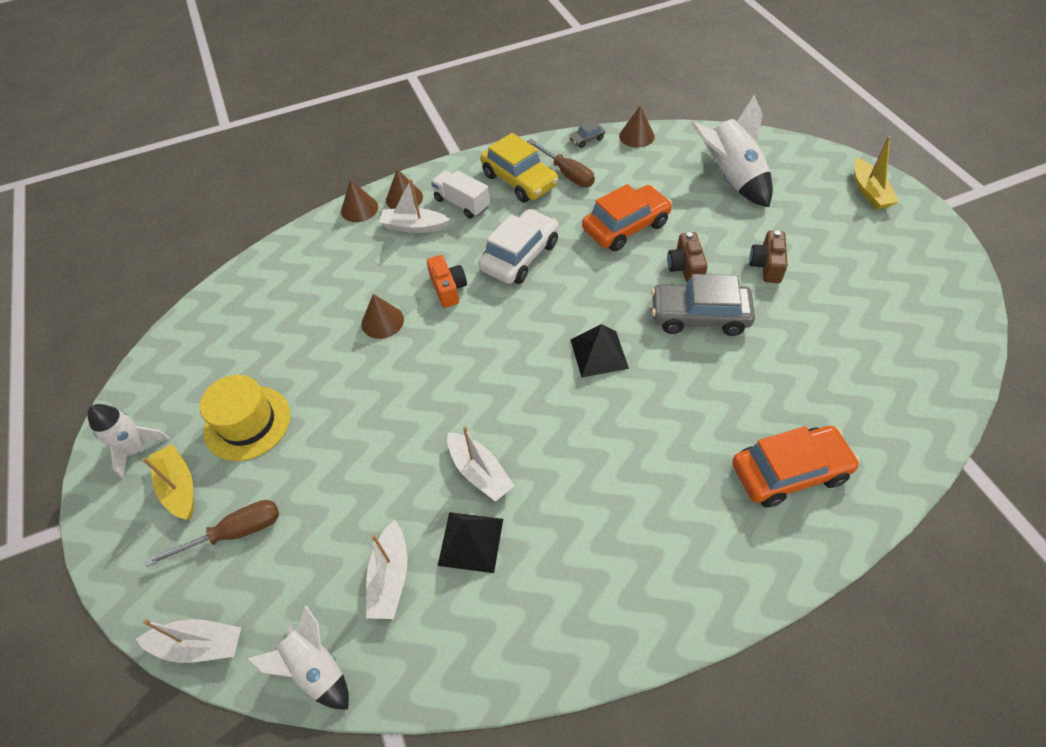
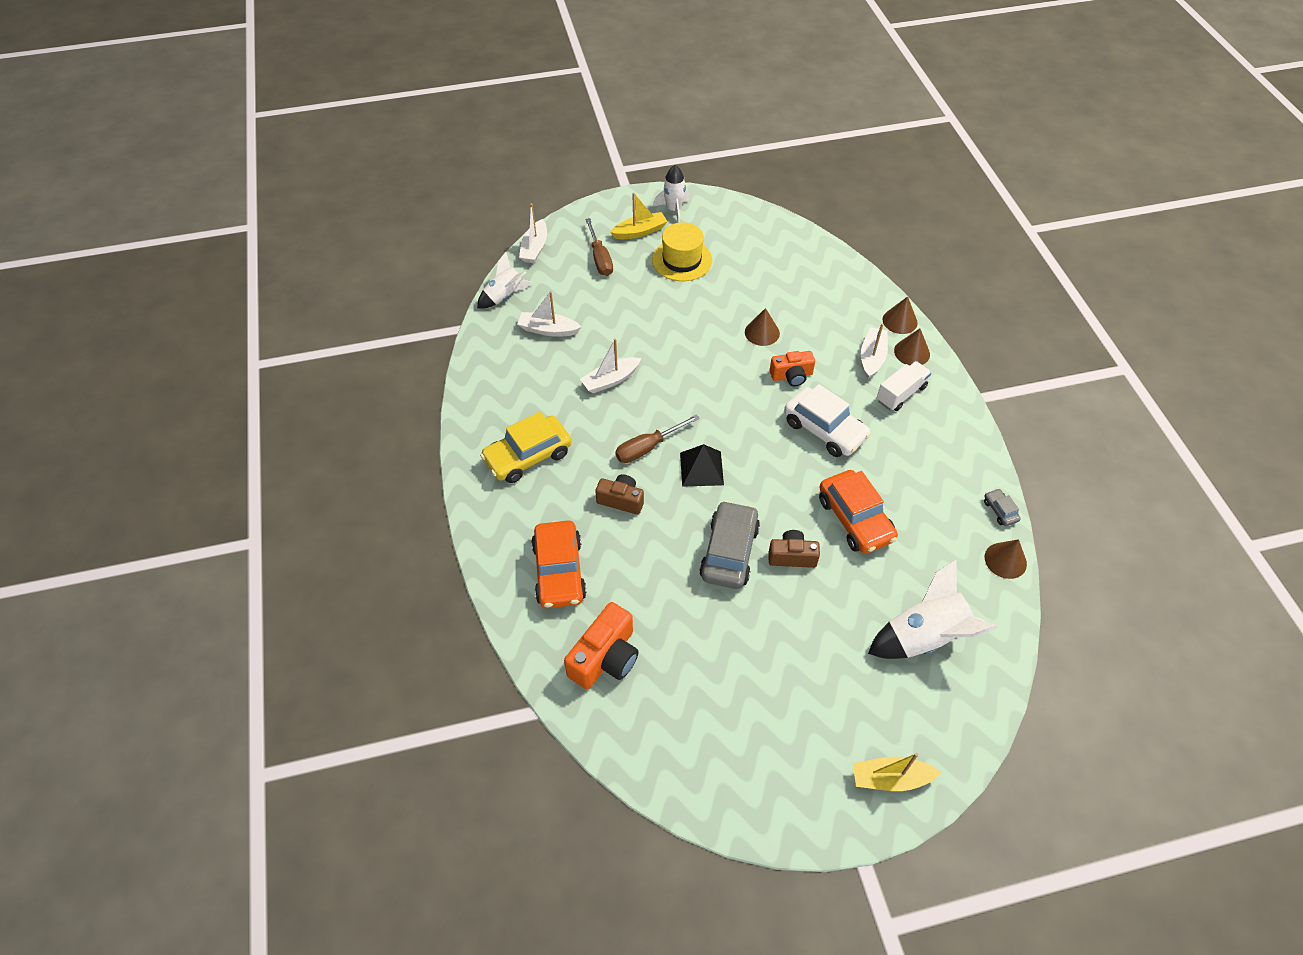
camera: 95 degrees right, 0 degrees up
(471, 542) = (560, 371): black pyramid -> none
(519, 180) = (932, 442): yellow car -> yellow car (528, 456)
(567, 173) = (941, 483): brown screwdriver -> brown screwdriver (648, 447)
(766, 265) = (785, 628): brown camera -> brown camera (621, 500)
(872, 404) = (605, 658): none -> orange camera

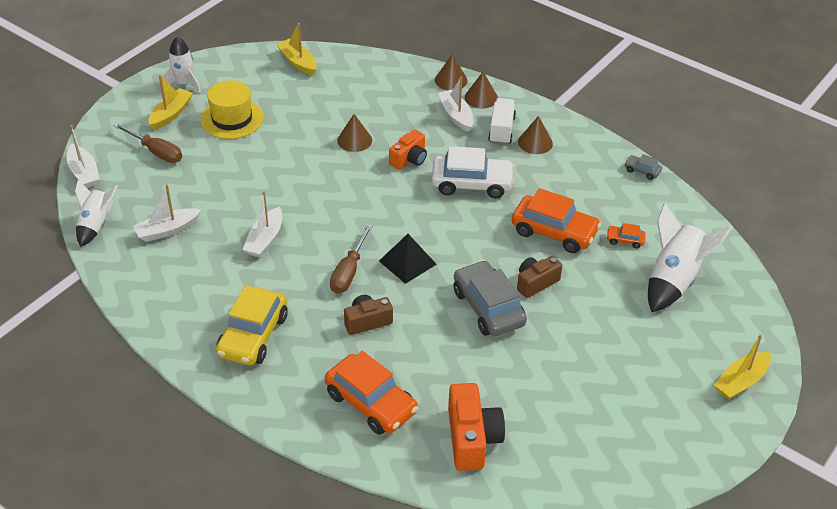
camera: 40 degrees left, 10 degrees down
(781, 236) = (298, 62): none -> yellow boat
(914, 568) = (625, 240): none -> orange car
(1005, 560) = (676, 200): brown cone -> brown cone (535, 142)

